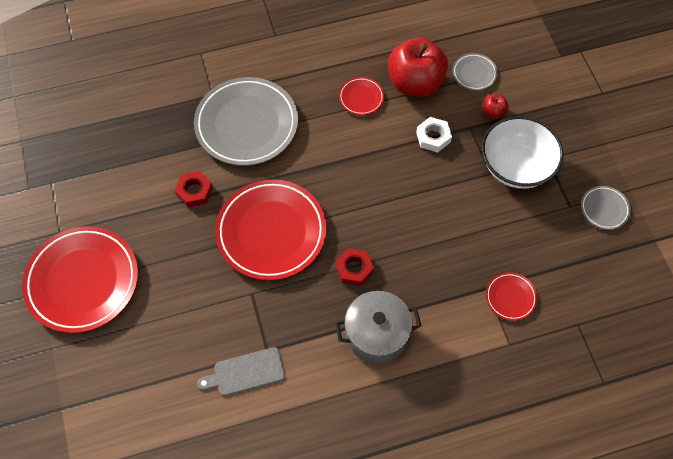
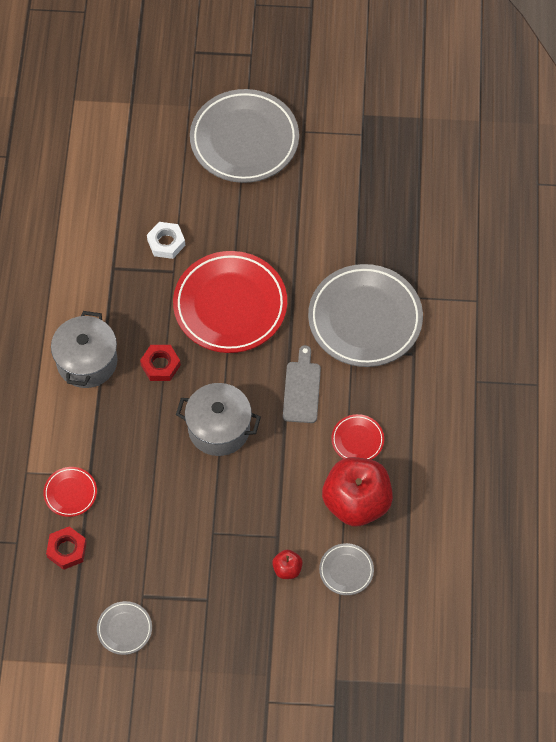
camera: 110 degrees right, 0 degrees up
(83, 281) = (244, 140): red plate -> grey plate
(194, 191) = (303, 251): red nut -> red nut (67, 550)
(245, 372) = (100, 245): grey cutting board -> grey cutting board (302, 389)
(395, 200) = (219, 428): none -> grey pot
(433, 137) = (279, 494): white nut -> white nut (166, 243)
(516, 167) = (210, 562): white bowl -> none

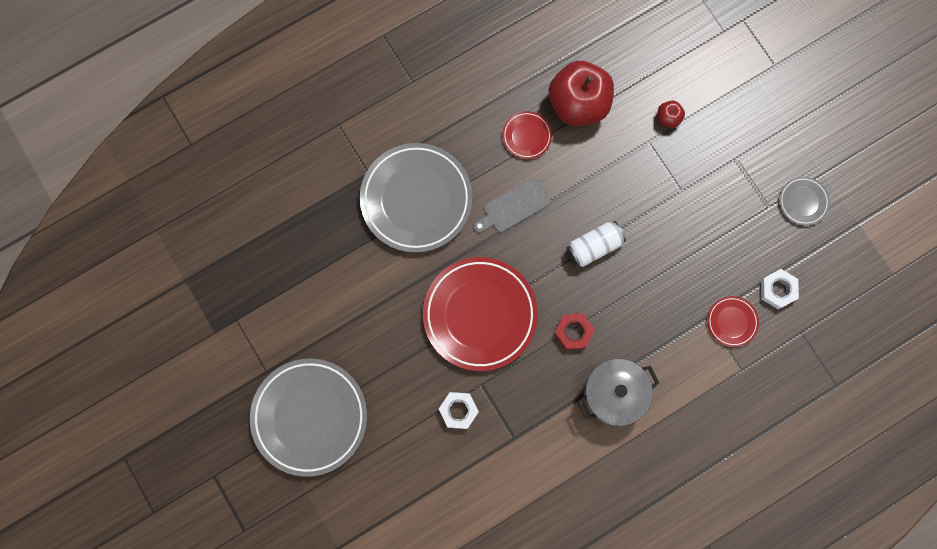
camera: 125 degrees left, 15 degrees up
(67, 550) = (777, 290): red nut -> white nut
(219, 428) = (594, 247): grey pot -> white can
(346, 570) = (637, 76): grey plate -> none

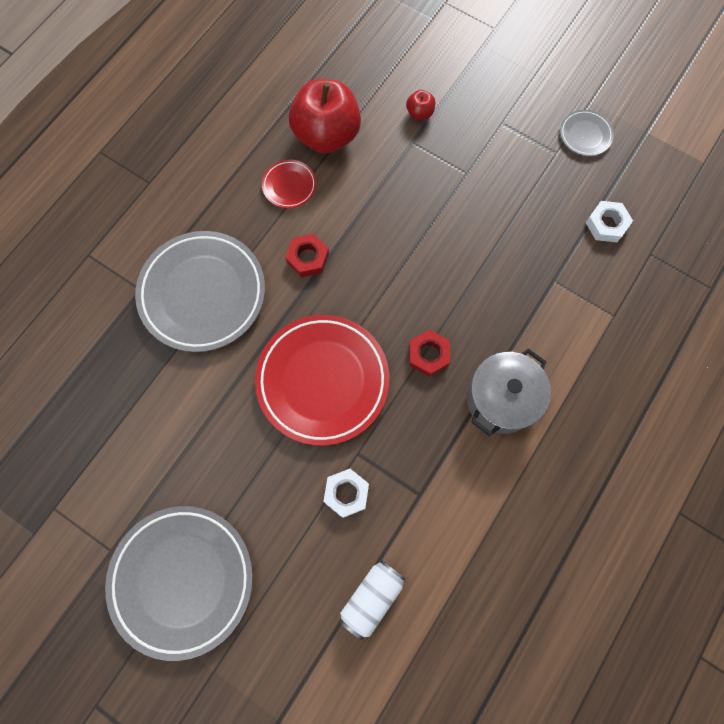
camera: 25 degrees left, 5 degrees down
(513, 207) = (308, 258): grey cutting board -> red nut
(594, 247) = (407, 261): white can -> white can (372, 597)
(732, 322) = (579, 274): red plate -> none

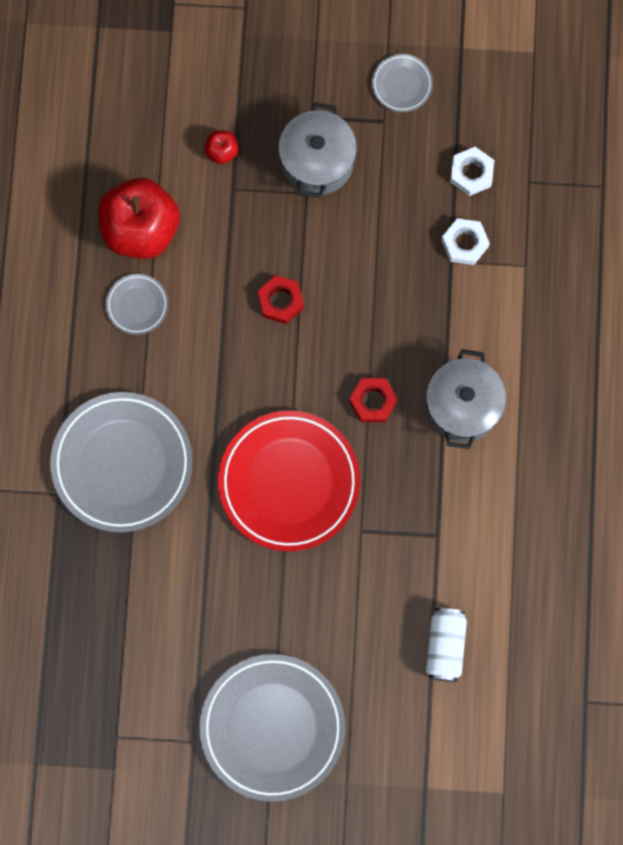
camera: 30 degrees left, 5 degrees up
(289, 186) = (137, 305): red plate -> grey plate
(308, 258) = (202, 370): red nut -> red nut (280, 301)
(346, 493) = (371, 571): white nut -> white nut (464, 243)
(488, 156) = (317, 162): none -> grey pot

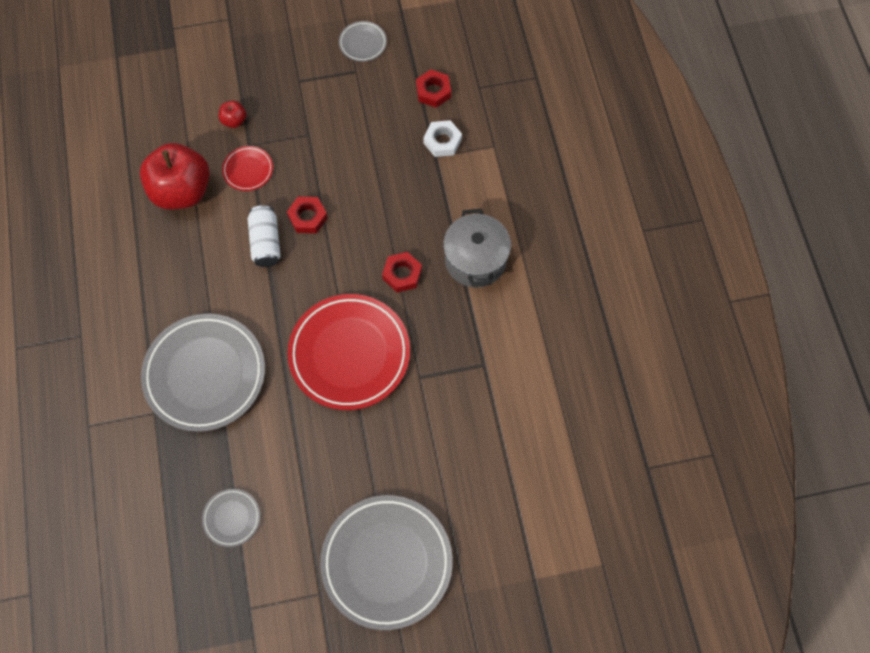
camera: 15 degrees left, 10 degrees down
(137, 305) = (191, 248): grey plate -> grey plate (232, 518)
(224, 222) = (248, 170): none -> red plate
(317, 162) = (311, 111): grey pot -> none
(445, 646) = (516, 453): white can -> white can (266, 242)
(471, 173) = (433, 91): white nut -> red nut

